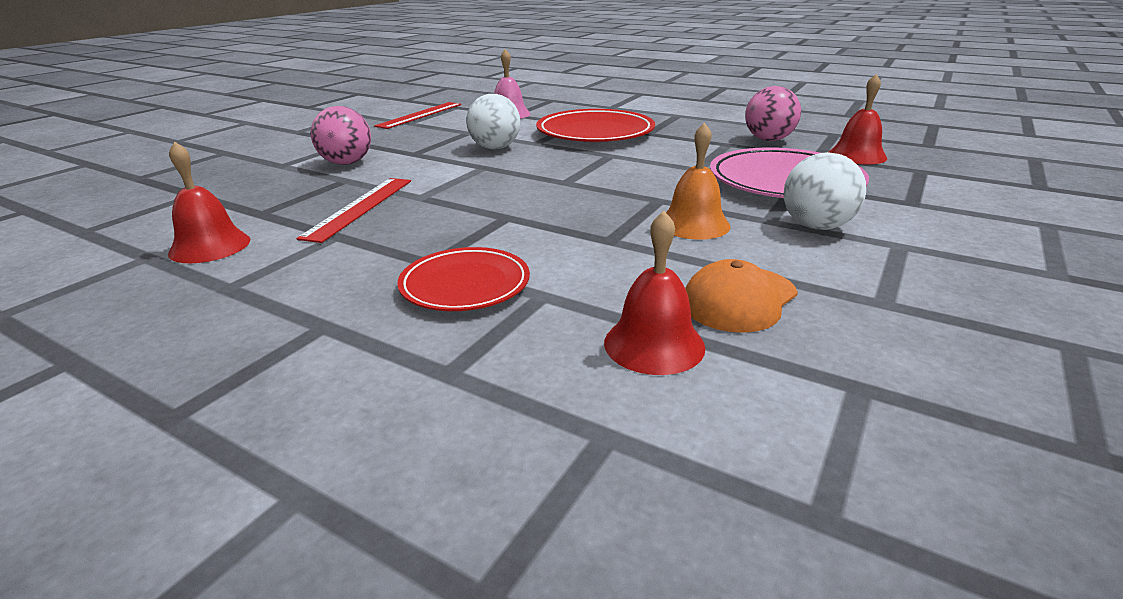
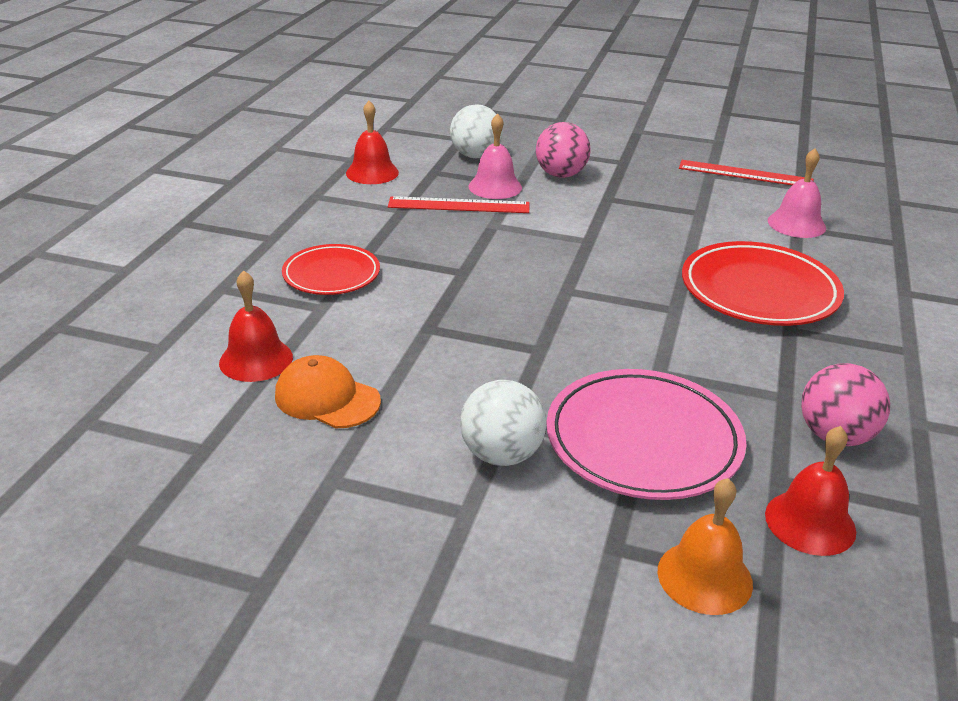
camera: 75 degrees right, 5 degrees up
(337, 189) = (495, 187): none -> pink bell
(495, 148) = (653, 236): white ball -> white ball (475, 156)
(694, 224) = (480, 373): orange bell -> orange bell (704, 577)

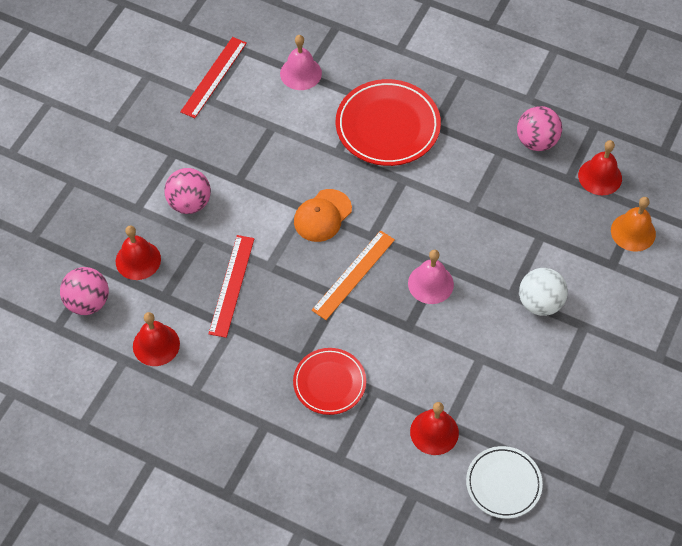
camera: 80 degrees left, 25 degrees up
(161, 430) = (503, 484): none -> white plate
(327, 398) = (480, 390): orange cap -> orange cap (322, 216)
(417, 138) = (88, 302): none -> pink ball
(475, 156) = (138, 260): white ball -> red bell
(495, 187) = (202, 254): pink bell -> pink bell (430, 283)
(500, 281) = (353, 274): none -> orange ruler
(643, 440) = (533, 231): pink plate -> none

